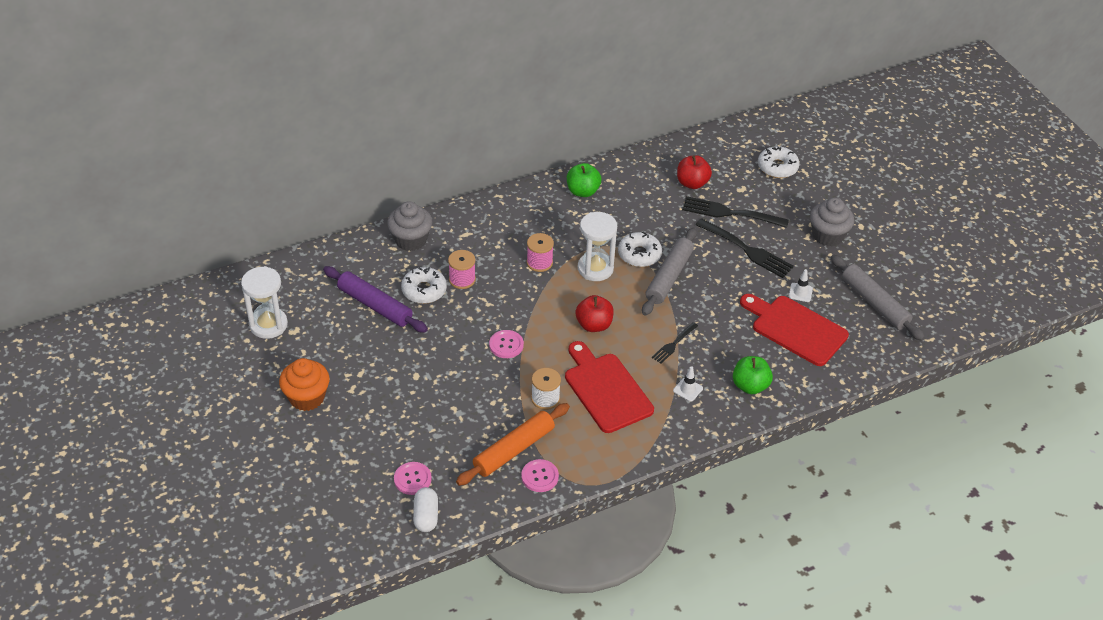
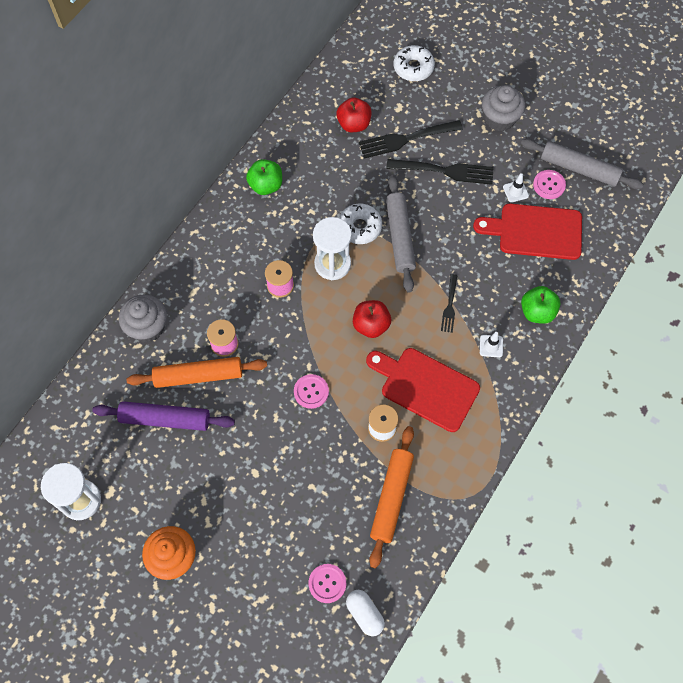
camera: 30 degrees left, 20 degrees up
(424, 290) = (198, 376): white donut -> orange rolling pin
(540, 476) = (431, 511): pink button -> pink button (549, 185)

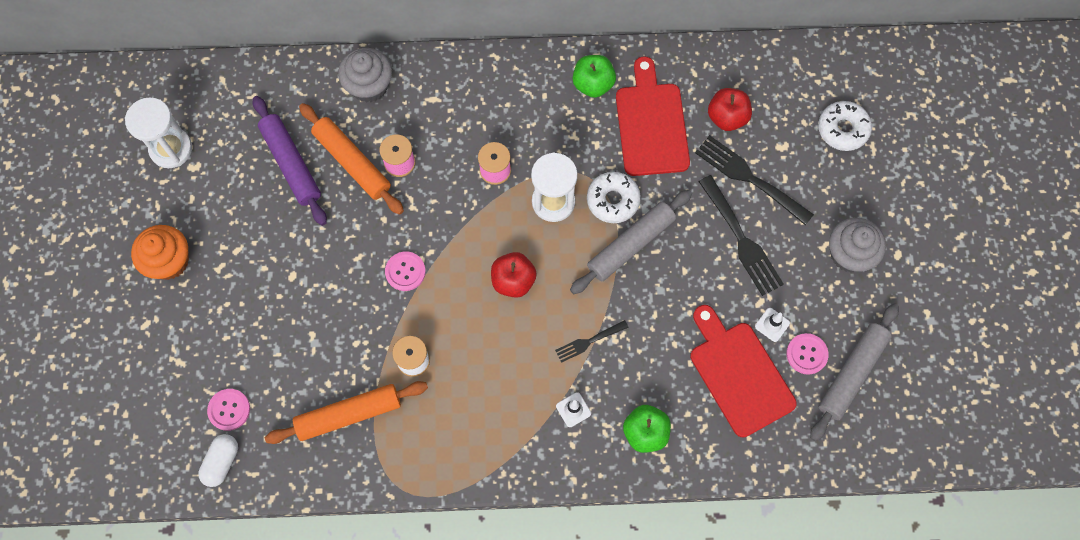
camera: 55 degrees right, 5 degrees up
(425, 387) = (484, 374): red cutting board -> red cutting board (651, 124)
(579, 169) = (851, 373): grey rolling pin -> grey rolling pin turned 45 degrees clockwise

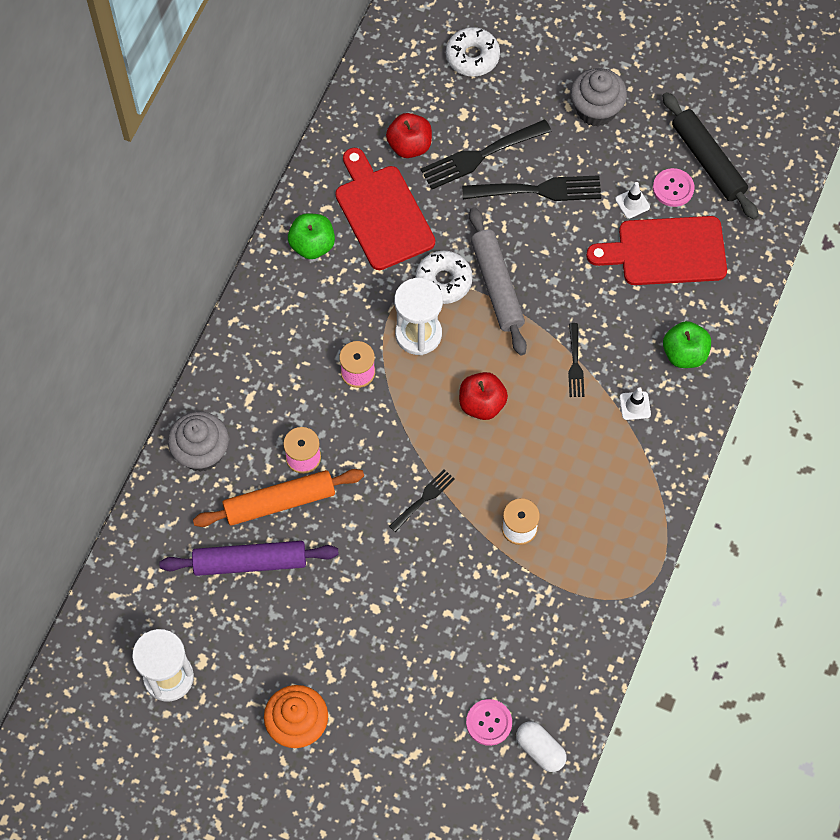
camera: 65 degrees left, 5 degrees down
(348, 415) = (547, 610): orange rolling pin -> none
(405, 271) = (423, 498): pink button -> black fork
(651, 124) = (382, 213): red cutting board -> red cutting board turned 45 degrees clockwise
(851, 373) = (707, 161): grey rolling pin -> black rolling pin

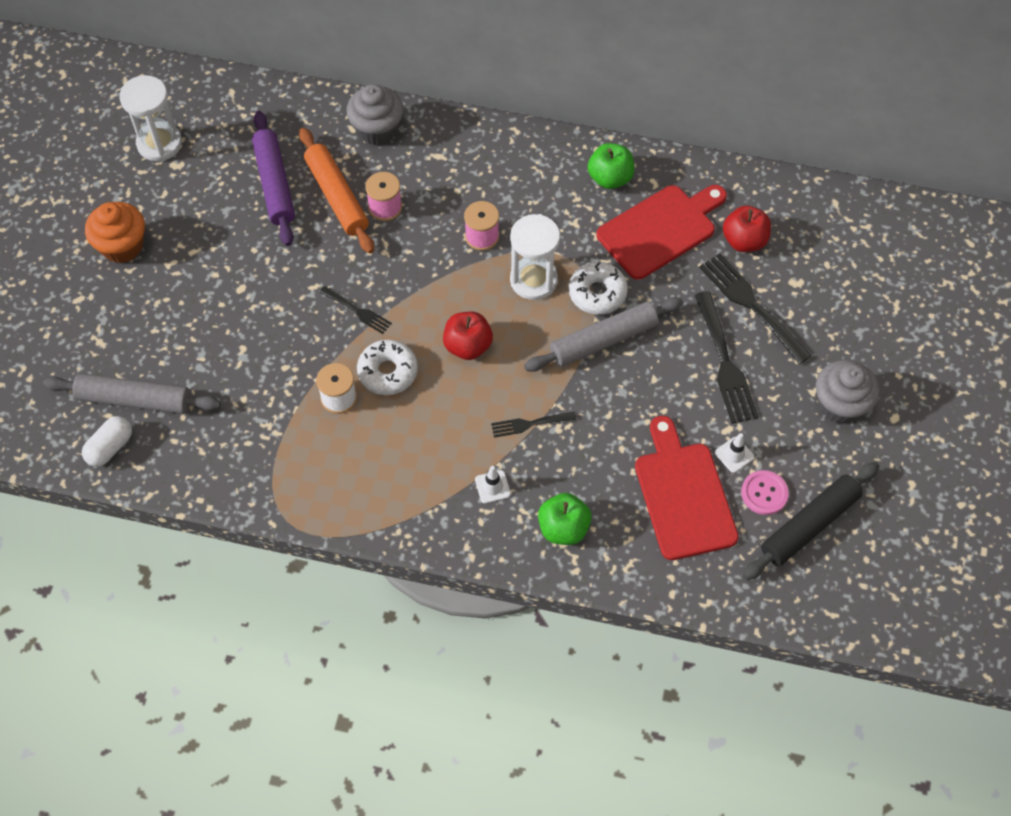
camera: 80 degrees right, 5 degrees down
(472, 57) = (867, 280): white donut -> white donut (388, 372)
(489, 722) = (134, 399): pink button -> grey rolling pin

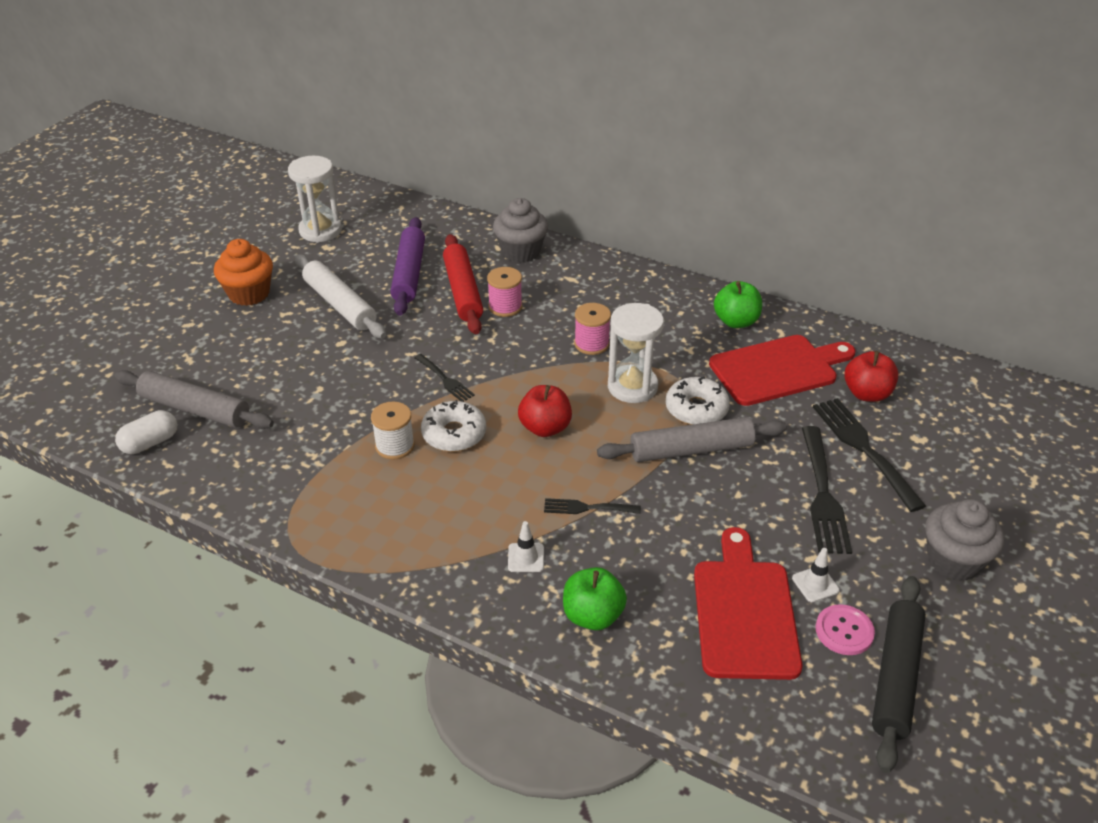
camera: 15 degrees right, 20 degrees down
(221, 240) = (340, 304): none -> white rolling pin
(336, 196) = (462, 291): orange rolling pin -> red rolling pin
(809, 525) = (895, 677): black rolling pin -> black rolling pin turned 45 degrees counterclockwise

